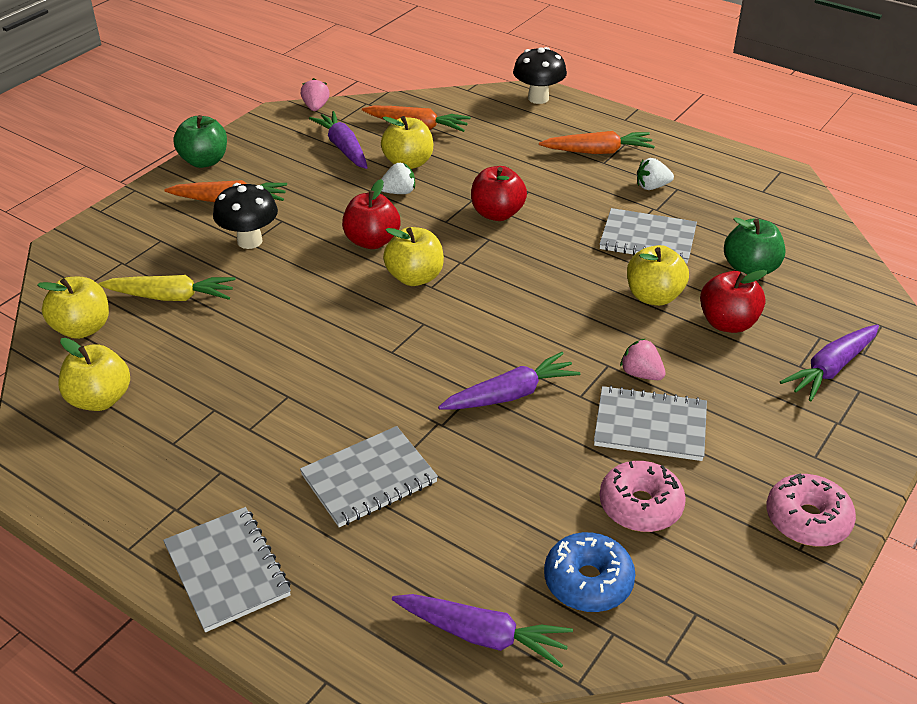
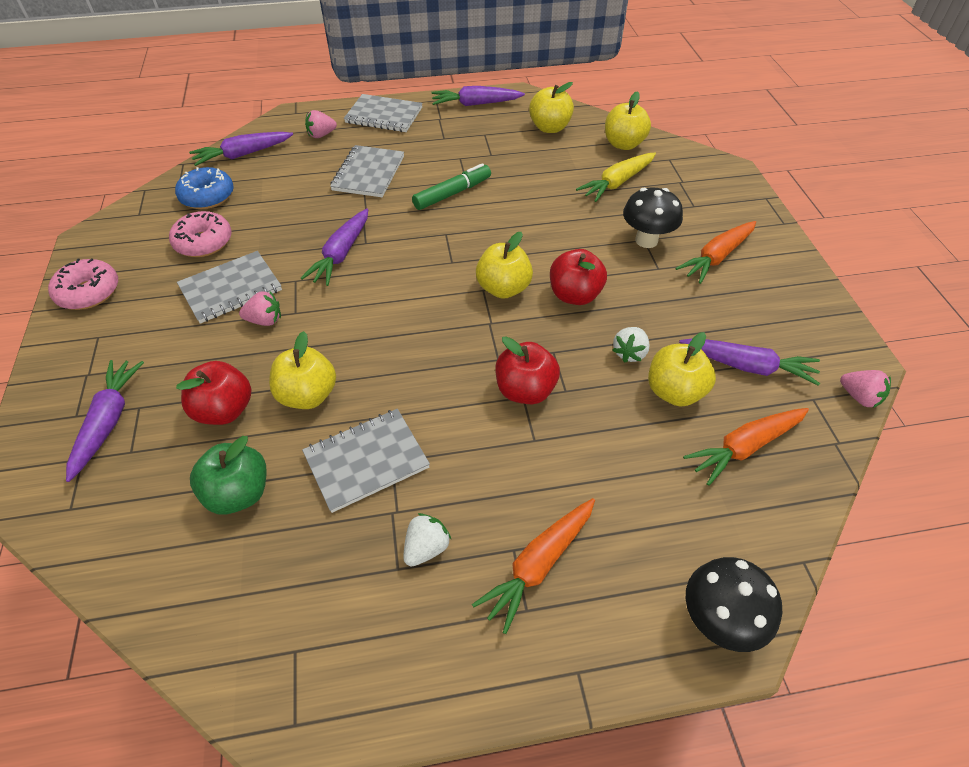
camera: 135 degrees right, 10 degrees up
(100, 501) = (475, 104): none -> purple carrot
(204, 161) = (800, 274): green apple -> none
(324, 389) = (452, 193): none -> green marker
(345, 595) = (321, 135): none -> pink strawberry

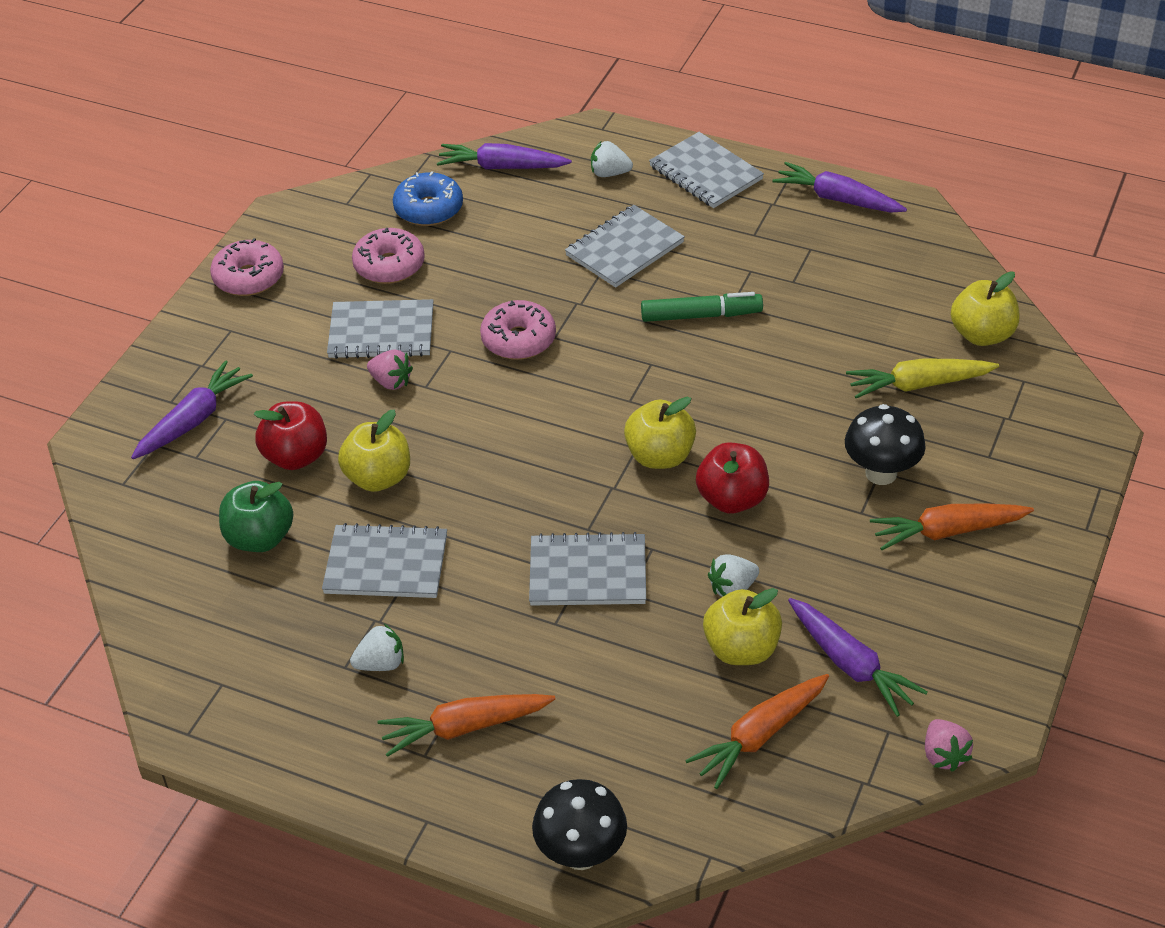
camera: 35 degrees right, 5 degrees down
(321, 135) = (609, 173): pink strawberry -> white strawberry
(341, 254) = (518, 340): purple carrot -> pink donut
(525, 390) = (588, 573): red apple -> grey notebook
(549, 128) = (904, 272): yellow apple -> none
(744, 447) = (759, 736): orange carrot -> orange carrot turned 45 degrees counterclockwise

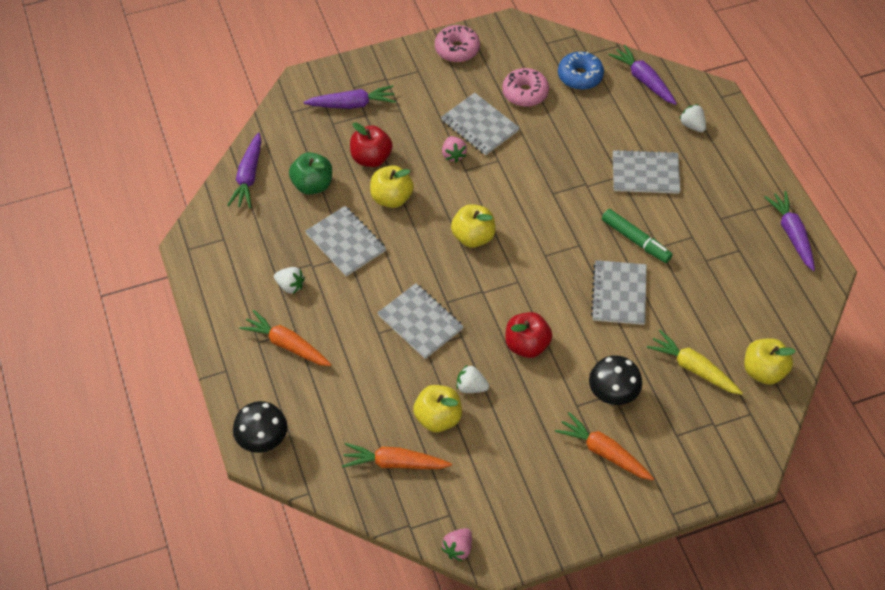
camera: 45 degrees right, 10 degrees up
(518, 340) = (534, 181): pink donut -> none
(660, 456) = (522, 295): yellow apple -> yellow apple (473, 237)
(706, 173) = (741, 164): grey notebook -> grey notebook (619, 294)
(850, 664) = (474, 470): purple carrot -> purple carrot (248, 177)

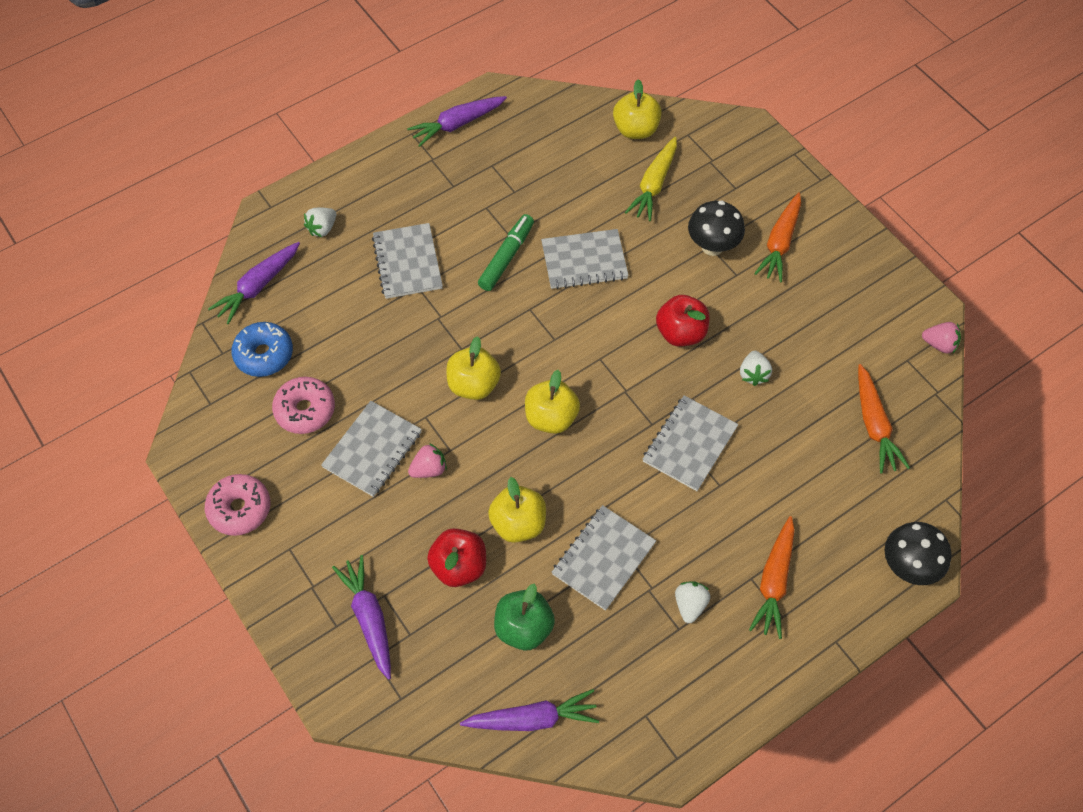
camera: 105 degrees left, 5 degrees up
(438, 418) = (803, 397): yellow apple -> yellow apple (474, 385)

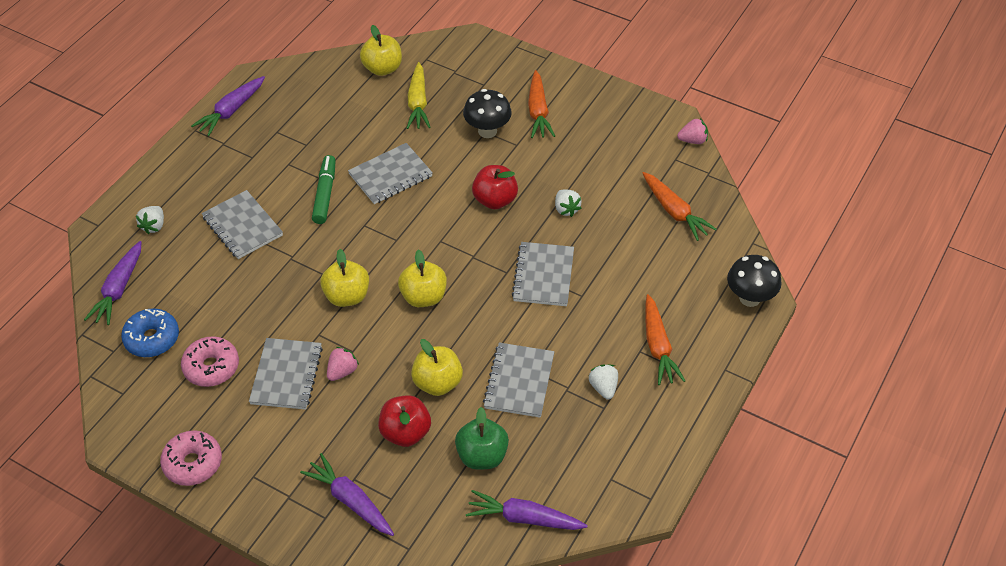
camera: 25 degrees left, 10 degrees down
(532, 718) = (524, 518): purple carrot -> purple carrot turned 135 degrees counterclockwise

